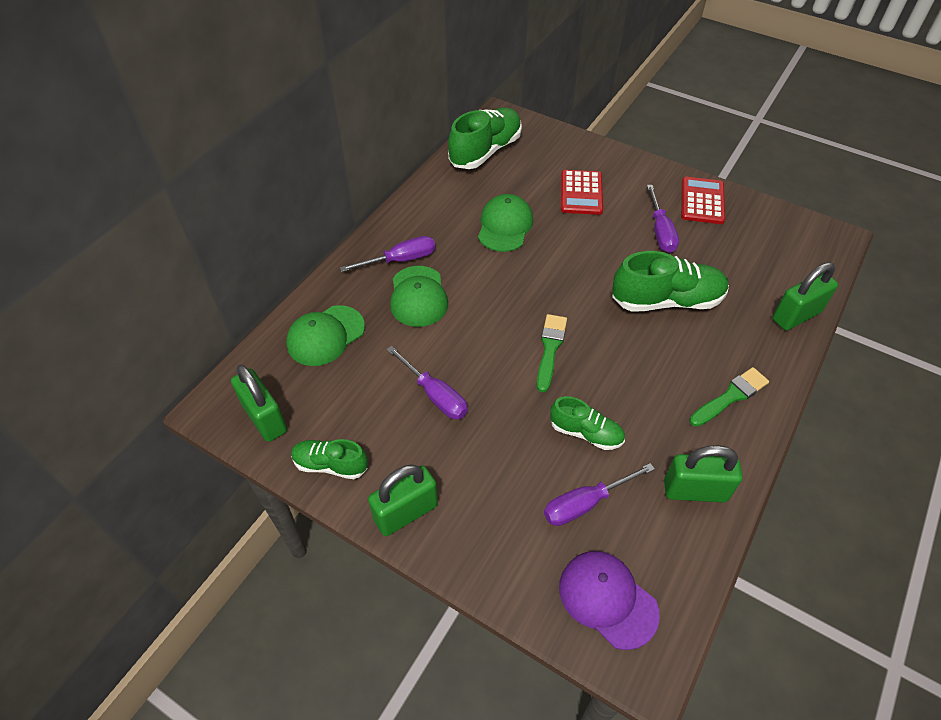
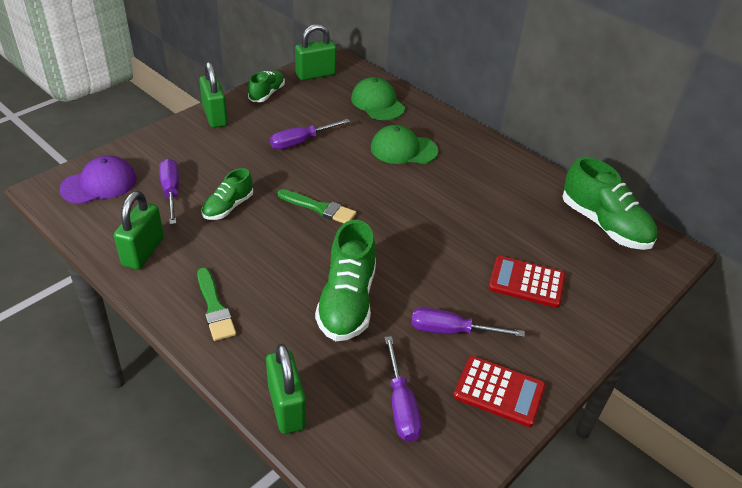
camera: 100 degrees right, 10 degrees down
(400, 260) = (449, 147): purple screwdriver -> purple screwdriver (401, 405)
(505, 226) = (481, 214): green cap -> none

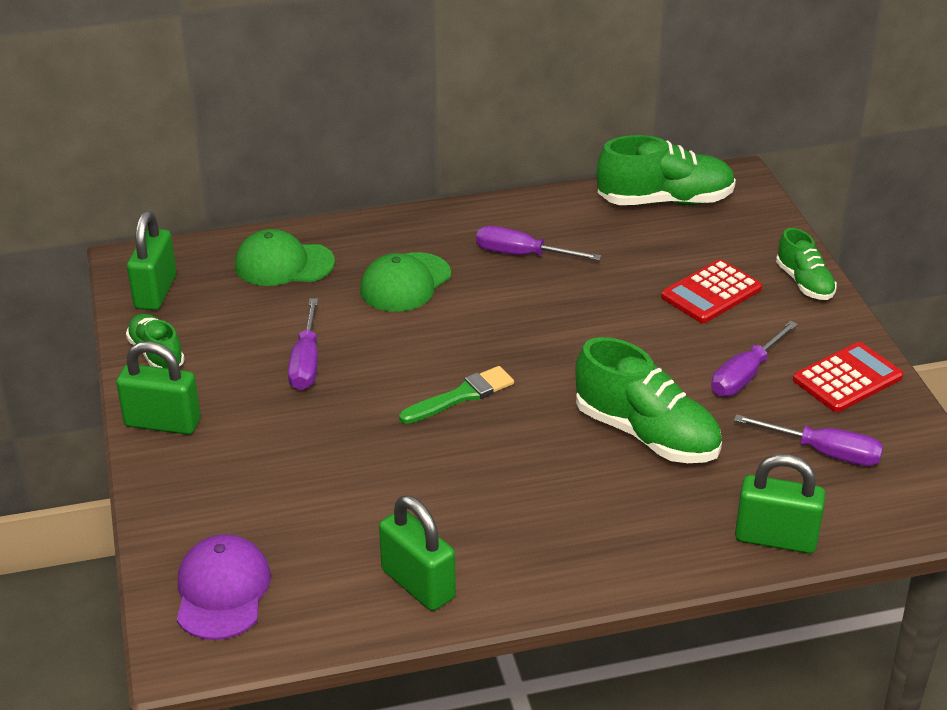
camera: 55 degrees left, 5 degrees down
(171, 192) = (308, 521): purple screwdriver -> purple screwdriver (522, 255)
(214, 307) = (577, 548): green brush -> none
(228, 207) = (390, 476): green shoe -> green shoe (804, 283)

